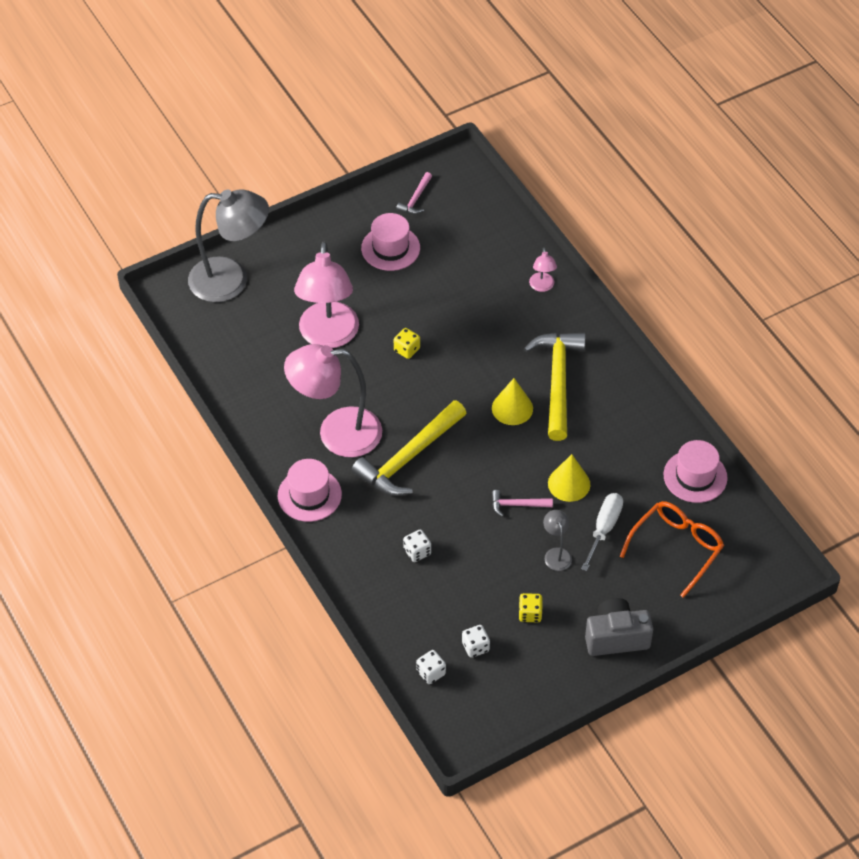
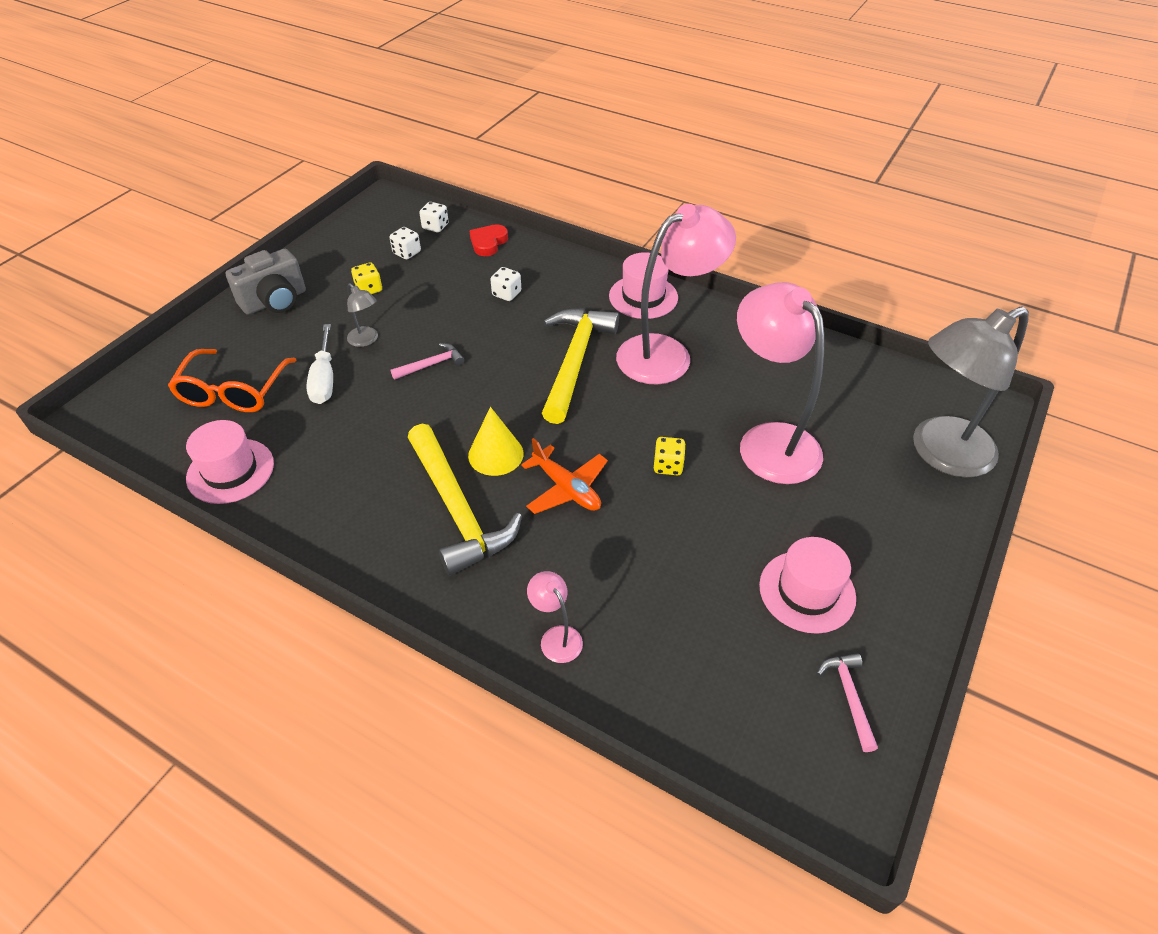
camera: 150 degrees right, 5 degrees down
(395, 625) = (488, 243): none -> red heart
(481, 364) = (566, 488): none -> orange plane
(569, 484) = (384, 404): yellow cone -> none

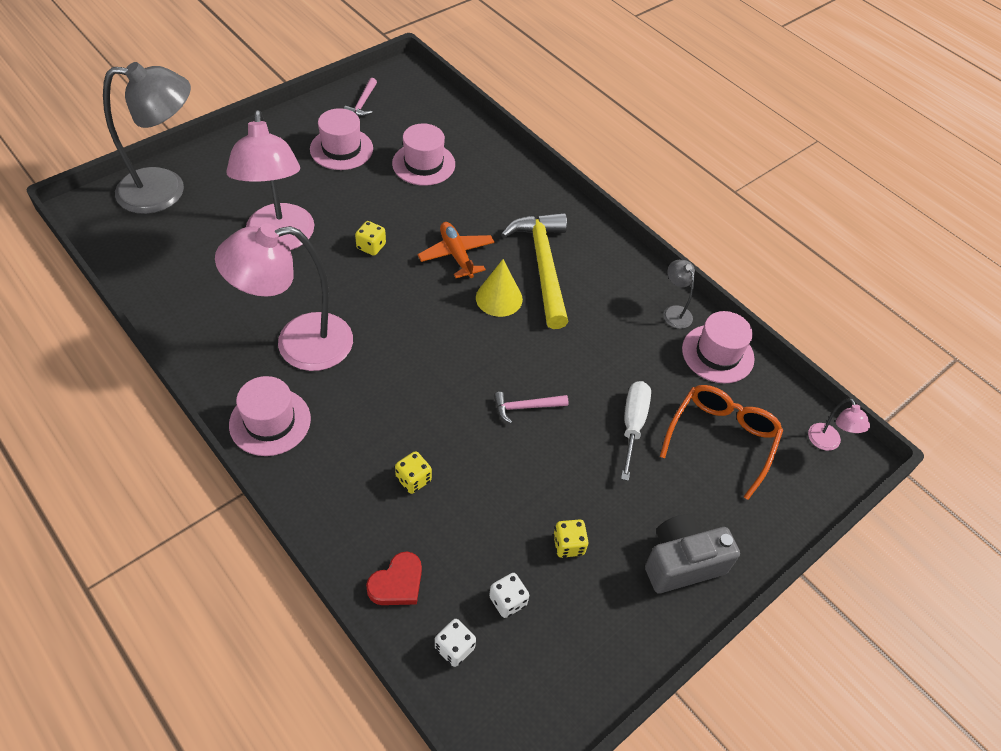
camera: 165 degrees left, 5 degrees up
(366, 340) = (584, 462): grey lamp -> grey lamp (674, 312)
(506, 294) = (413, 479): white dice -> yellow dice
(556, 637) = (507, 174): pink lamp -> pink lamp (827, 443)
(575, 361) = (388, 364): yellow hammer -> none
(682, 609) = (423, 164): none -> pink hat

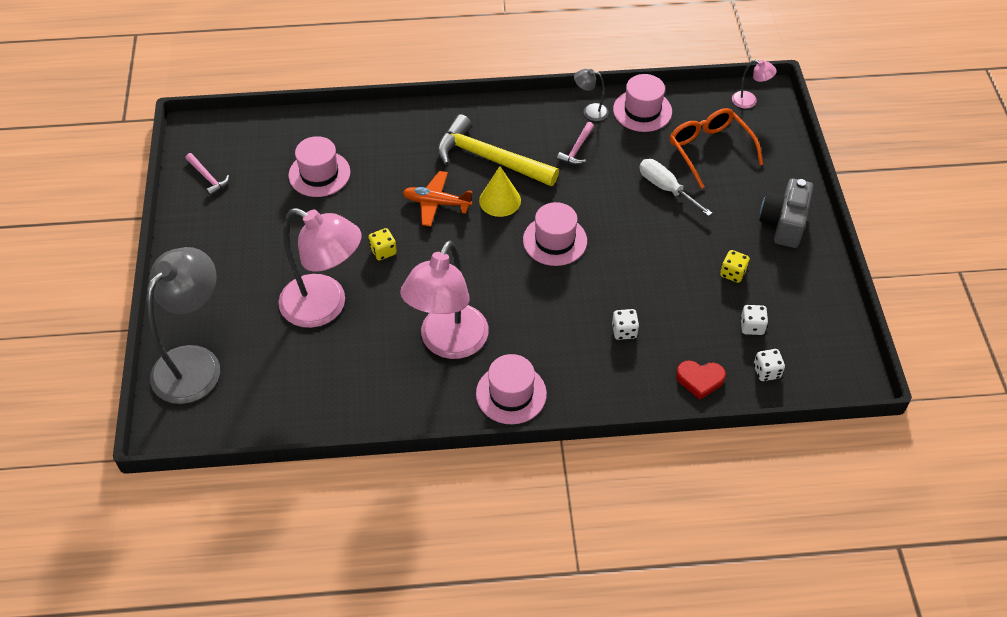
camera: 50 degrees left, 0 degrees up
(341, 149) = (252, 218): pink hat -> pink hat (555, 240)
(397, 583) = (700, 380): red heart -> red heart turned 105 degrees clockwise
(413, 479) = (624, 331): yellow dice -> white dice
(525, 407) = (609, 237): pink hammer -> pink hammer (577, 149)

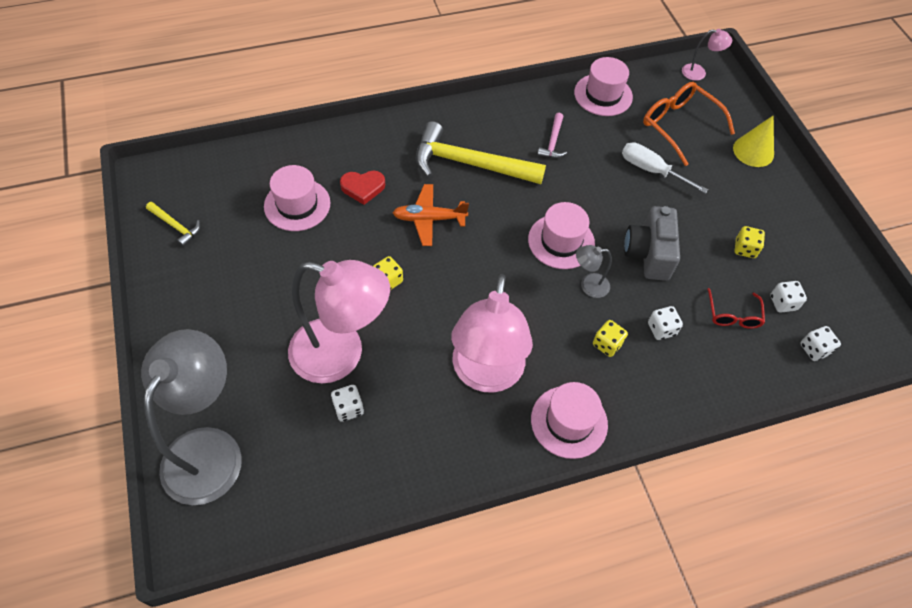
camera: 15 degrees left, 5 degrees up
(208, 178) = (176, 226): pink hammer -> yellow hammer
(319, 351) = (348, 408): none -> white dice
(500, 200) = (493, 206): yellow cone -> yellow cone (753, 151)
(568, 336) = (607, 344): none -> yellow dice
(590, 111) = (553, 102): grey lamp -> grey lamp (588, 285)
(698, 329) = (733, 315): none -> red glasses
(700, 380) = (753, 370): red heart -> red heart (363, 188)
(783, 223) = (773, 190): grey camera -> grey camera (648, 254)

